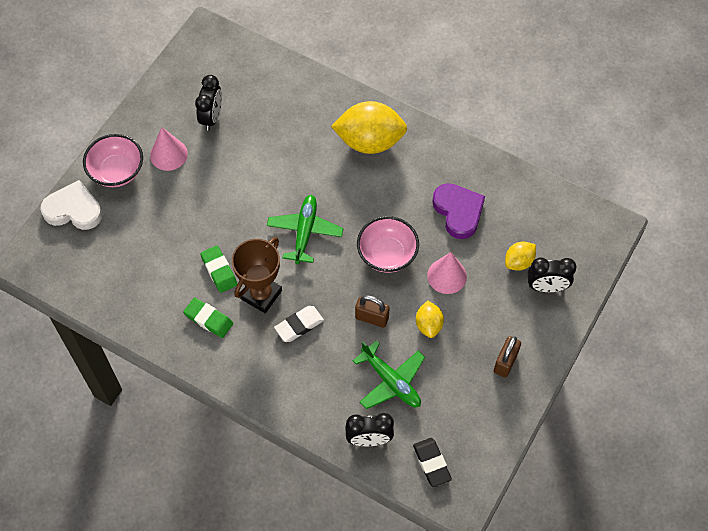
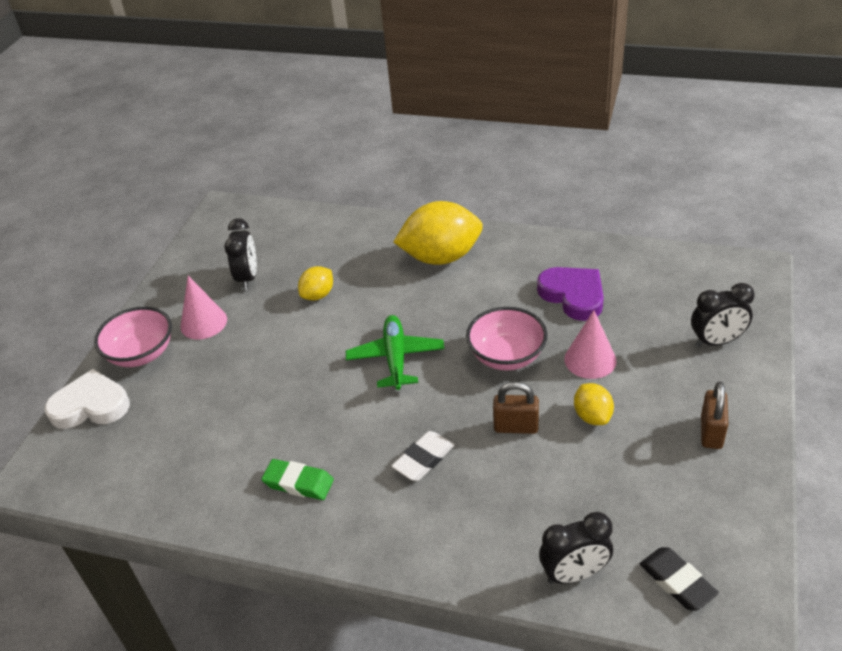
camera: 10 degrees left, 20 degrees down
(219, 271) = (298, 425): green eraser -> none
(261, 294) = (361, 437): brown trophy -> none
(391, 381) = (573, 493): green plane -> none
(519, 262) = (669, 325): yellow lemon -> yellow lemon (318, 295)

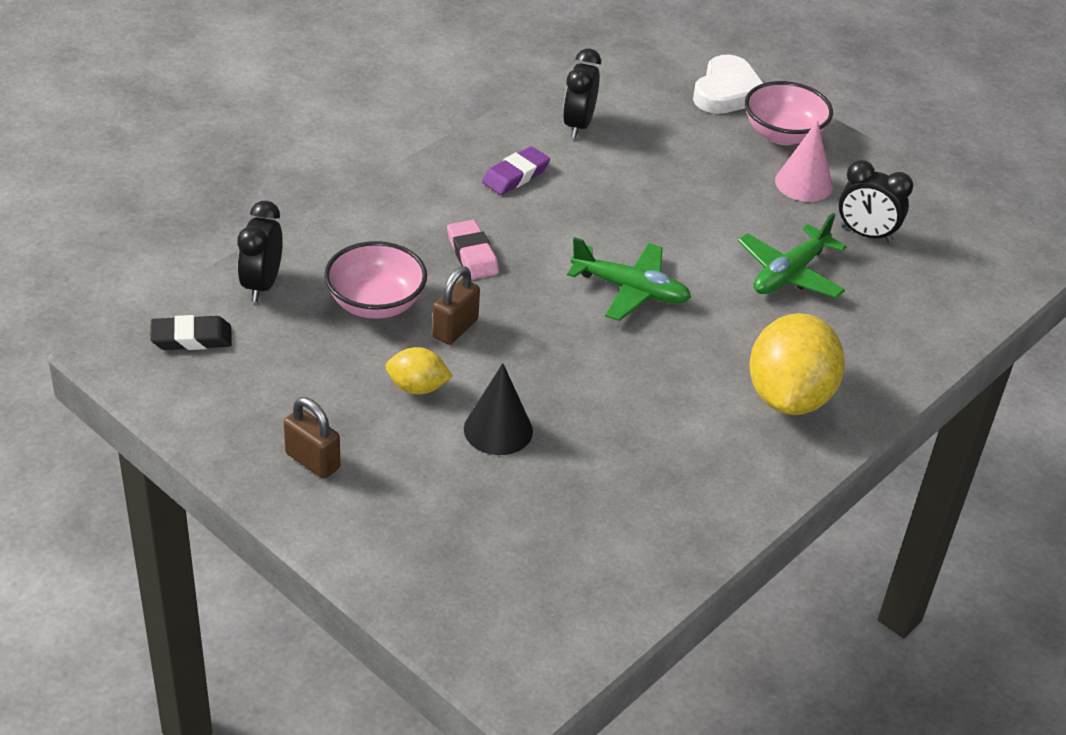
camera: 110 degrees right, 0 degrees up
(298, 483) = (515, 175): green eraser -> purple eraser
(318, 295) = (789, 274): yellow lemon -> green plane
(423, 459) = (472, 254): white eraser -> pink eraser
(507, 356) = (562, 369): pink bowl -> pink bowl (376, 304)
(573, 295) = (618, 474): purple heart -> none
(590, 360) = (498, 430): pink cone -> black cone
(716, 341) = (429, 553): black clock -> black clock (578, 125)

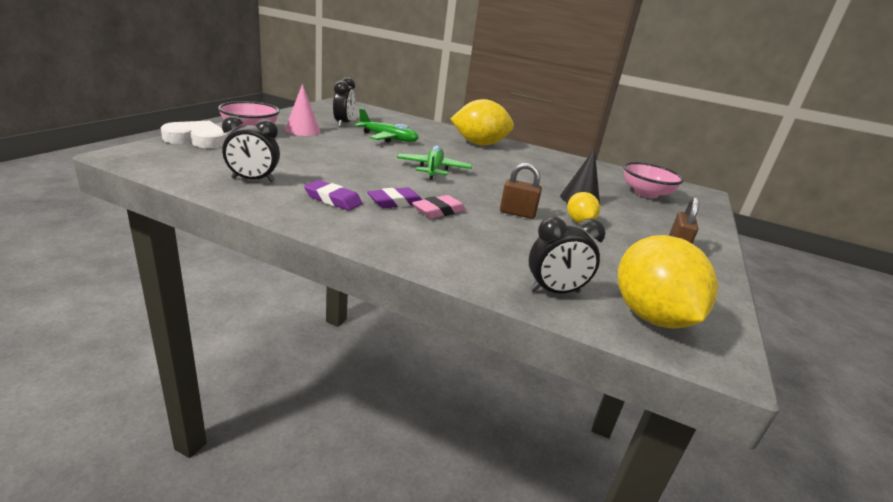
camera: 110 degrees left, 15 degrees down
(191, 338) = (650, 316): black eraser -> yellow lemon
(376, 304) = (523, 240): pink bowl -> pink bowl (646, 193)
(503, 223) = (395, 202): none -> purple eraser

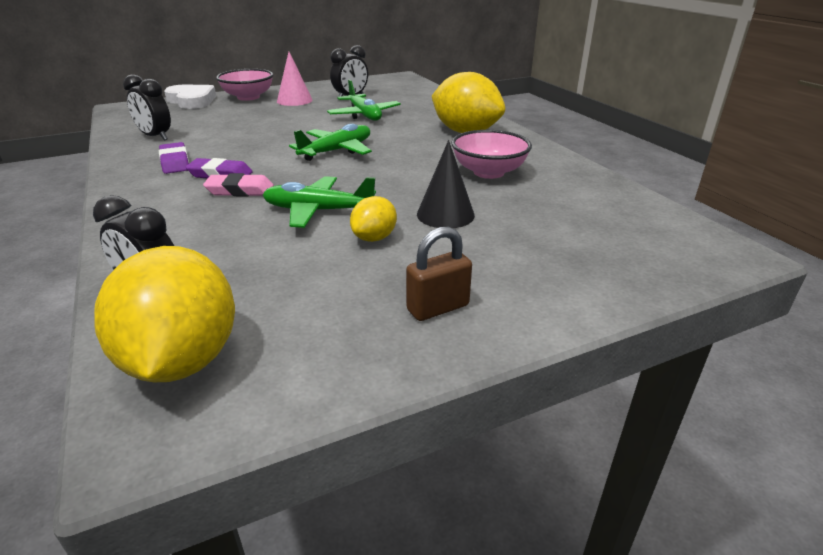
camera: 45 degrees right, 5 degrees up
(517, 213) = (318, 211): brown padlock -> green plane
(646, 193) = (587, 230): pink bowl -> pink bowl (488, 172)
(650, 316) = (182, 360): yellow lemon -> yellow lemon turned 45 degrees counterclockwise

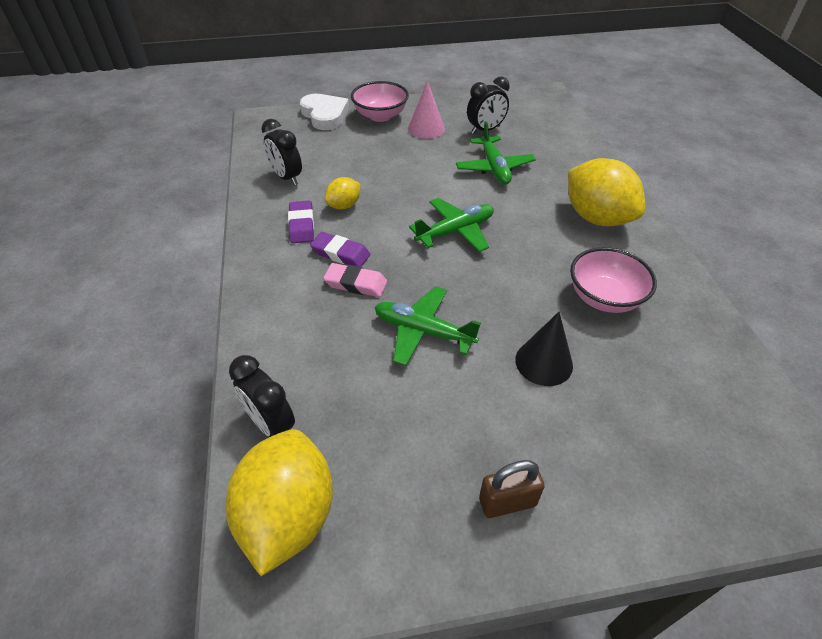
camera: 15 degrees right, 15 degrees up
(374, 238) = (468, 385): yellow lemon -> yellow lemon (344, 205)

